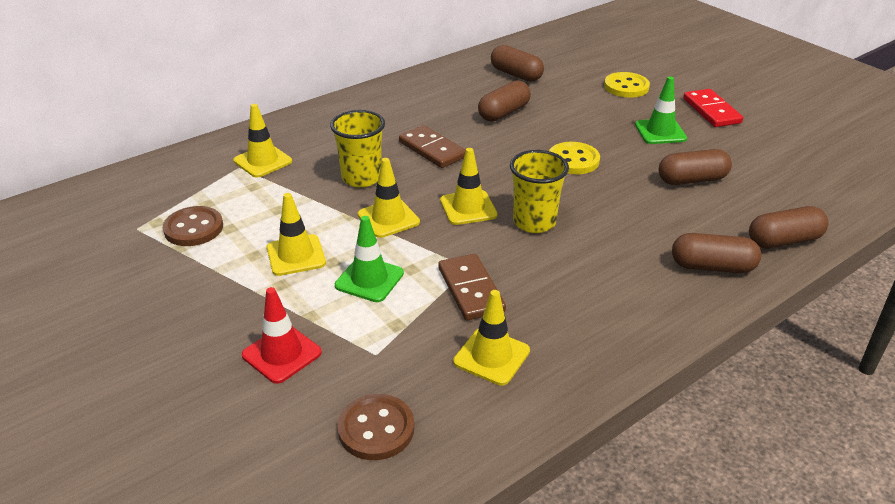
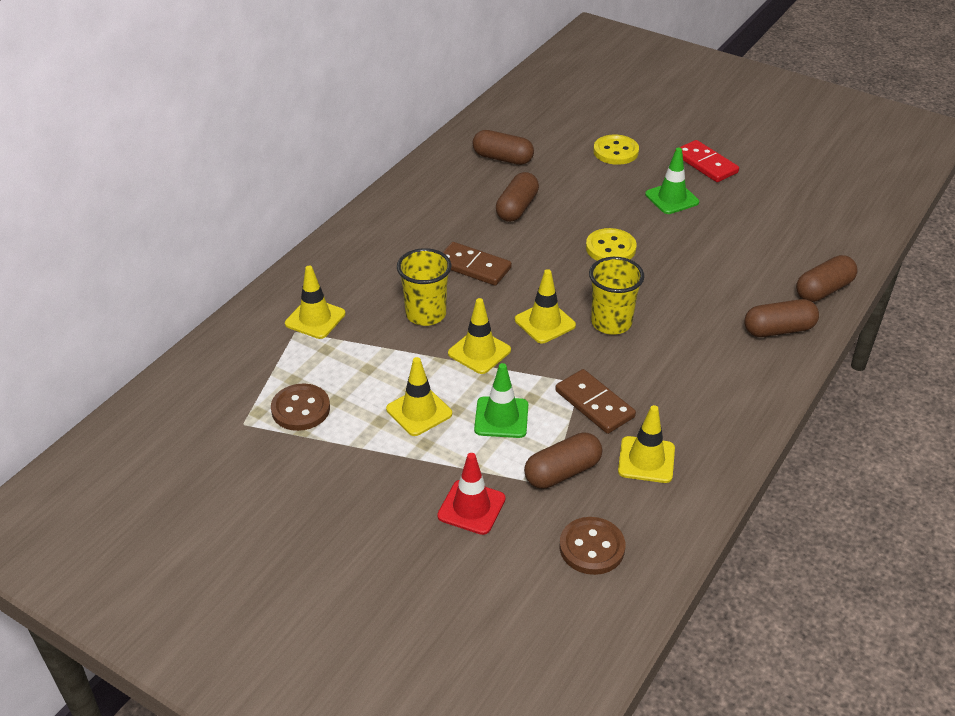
camera: 20 degrees left, 5 degrees up
(692, 180) = (723, 245): brown capsule -> brown capsule (562, 472)

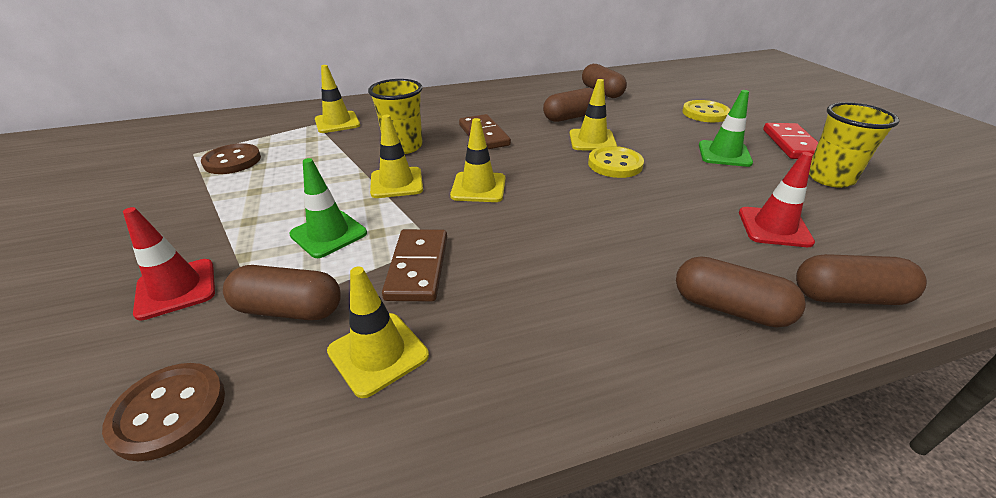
camera: 40 degrees right, 5 degrees down
(419, 411) = (287, 198): yellow traffic cone -> yellow traffic cone (592, 140)
(611, 323) = (536, 213): yellow cup -> yellow cup (830, 178)
(755, 257) = (774, 227): none -> red traffic cone

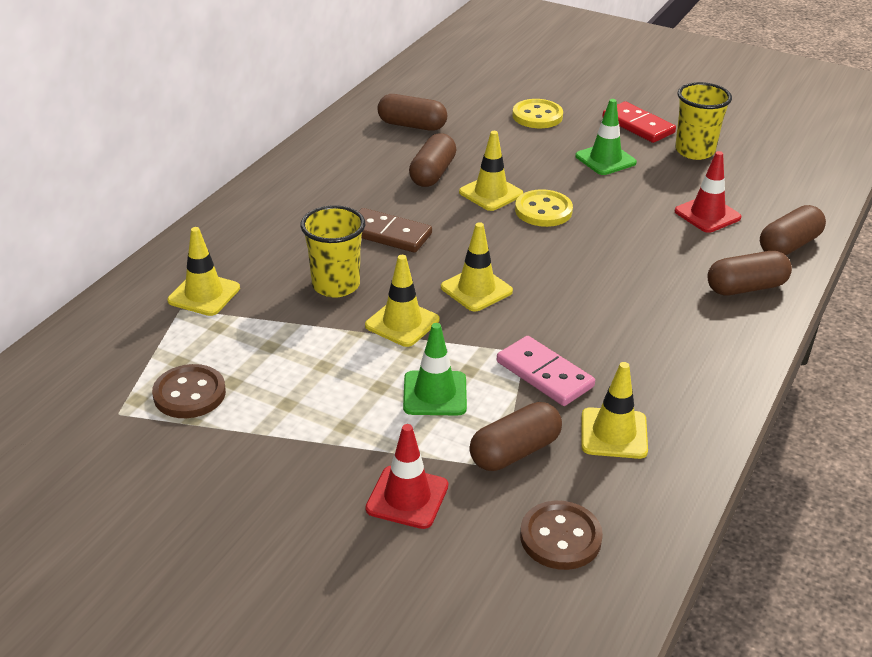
camera: 45 degrees left, 0 degrees up
(418, 267) = (544, 374): brown domino -> pink domino

